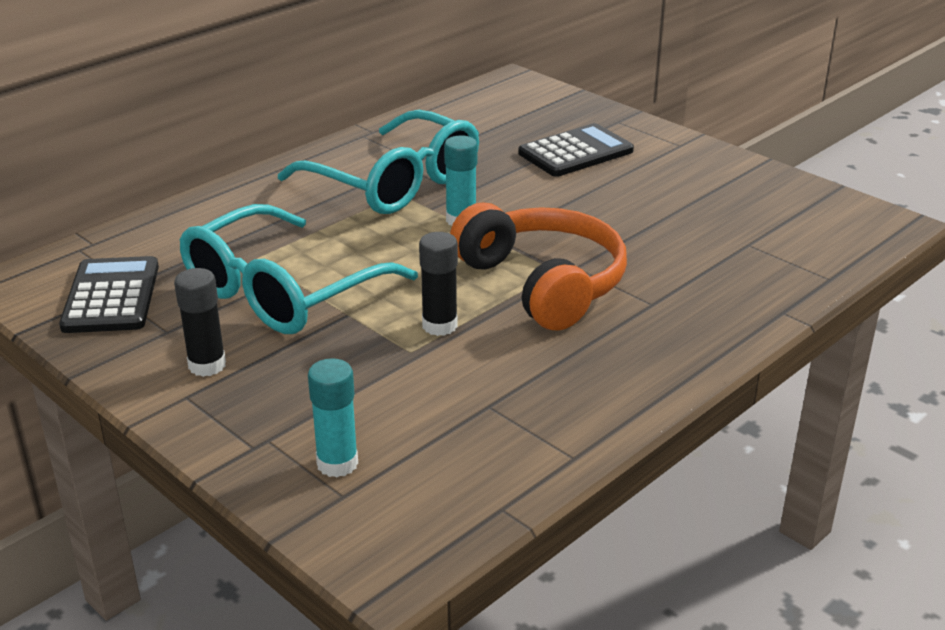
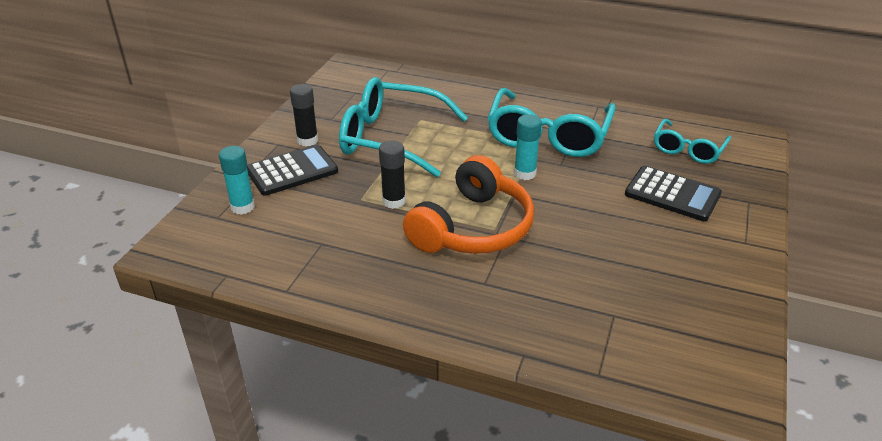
camera: 65 degrees right, 5 degrees up
(111, 296) = (351, 93): black calculator -> black calculator (292, 171)
(503, 118) = (688, 149): none -> turquoise glasses

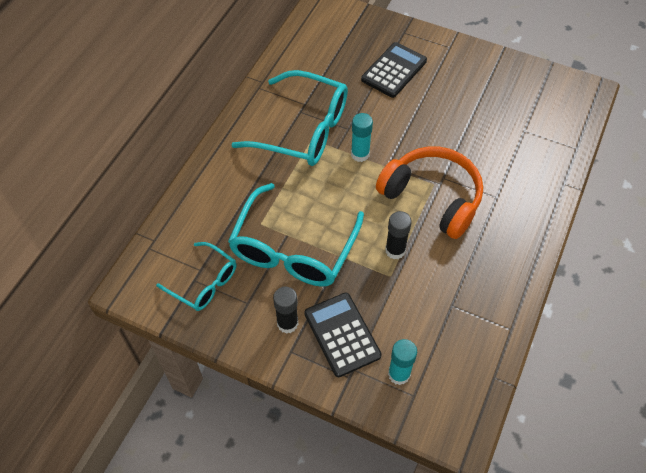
camera: 85 degrees left, 20 degrees up
(688, 149) = (334, 47): turquoise glasses -> turquoise glasses (204, 283)

